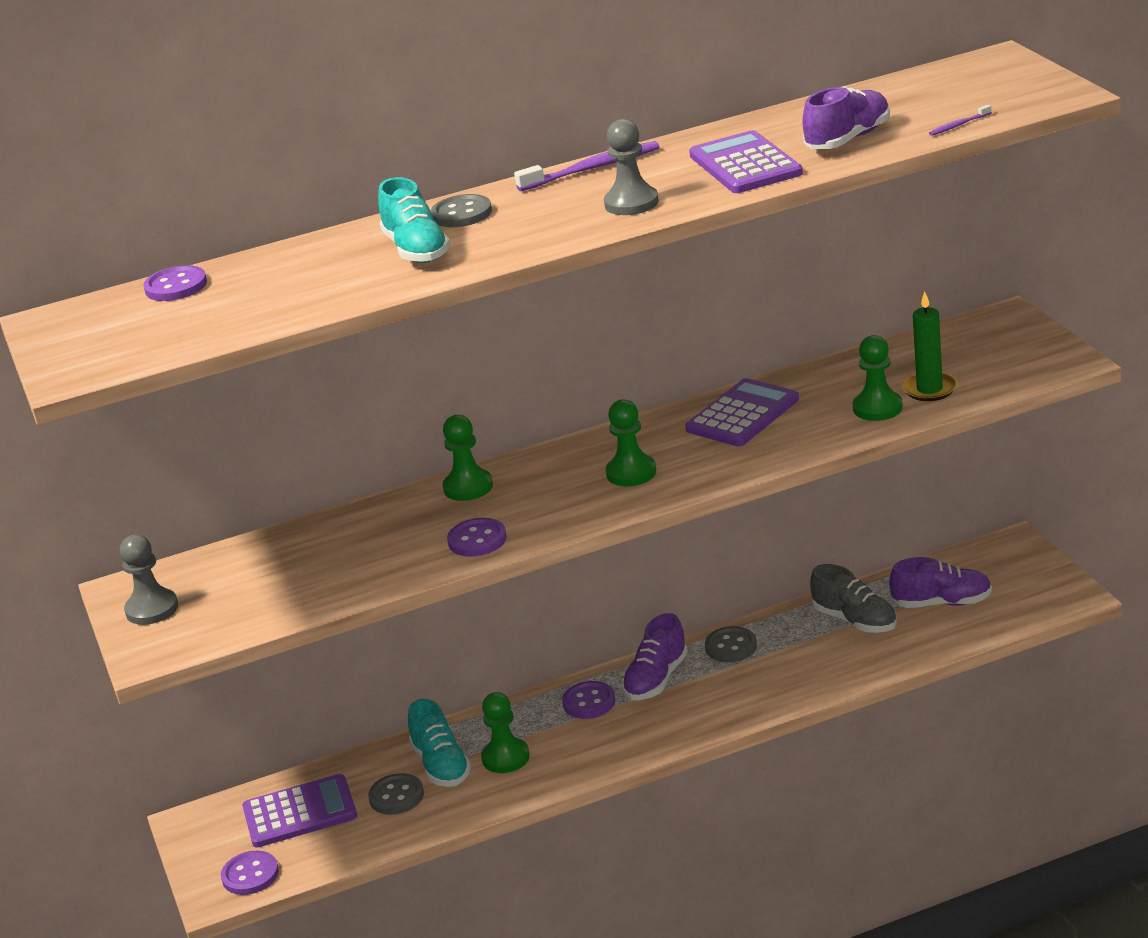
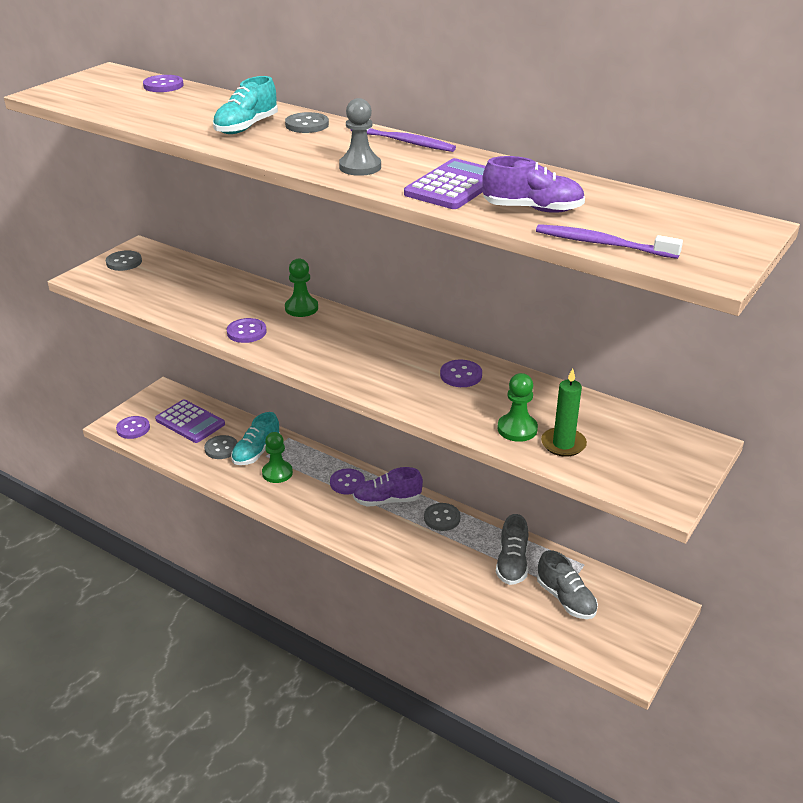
camera: 50 degrees right, 5 degrees up
(152, 609) = (124, 262): grey pawn -> grey button
(631, 473) = (357, 358): green pawn -> none
(742, 414) = (461, 375): purple calculator -> purple button
(942, 603) = (566, 599): purple shoe -> grey shoe
(959, 125) = (602, 244): purple toothbrush -> purple toothbrush, size x2.07

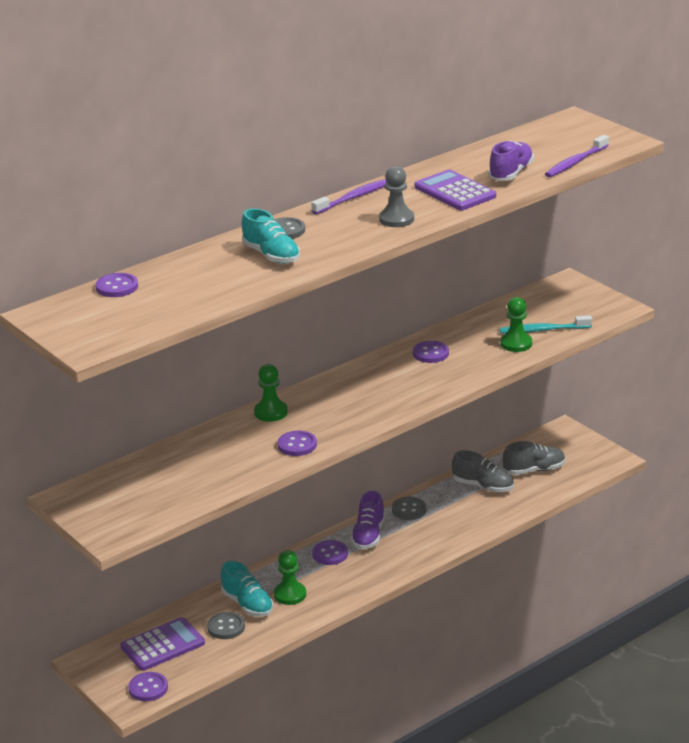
camera: 70 degrees left, 5 degrees down
(124, 262) = (93, 508): grey button -> none
(563, 444) = (543, 330): green candle -> turquoise toothbrush

